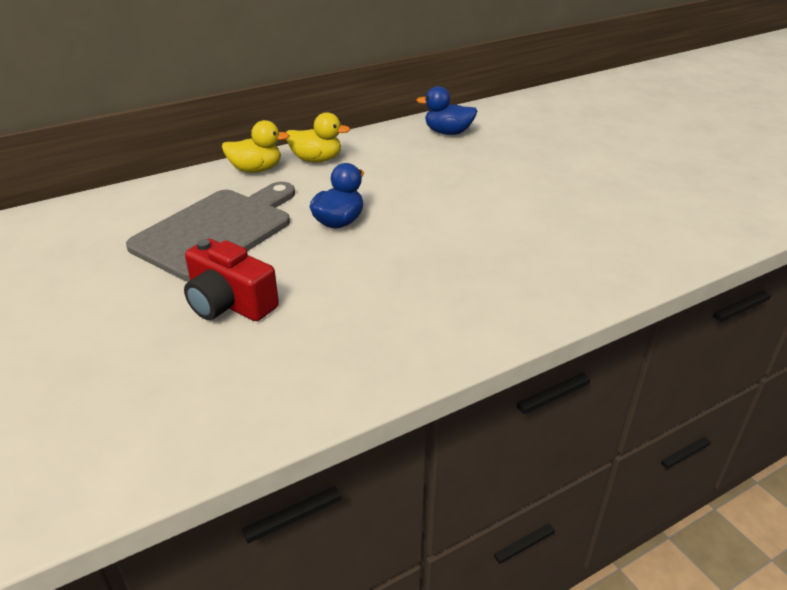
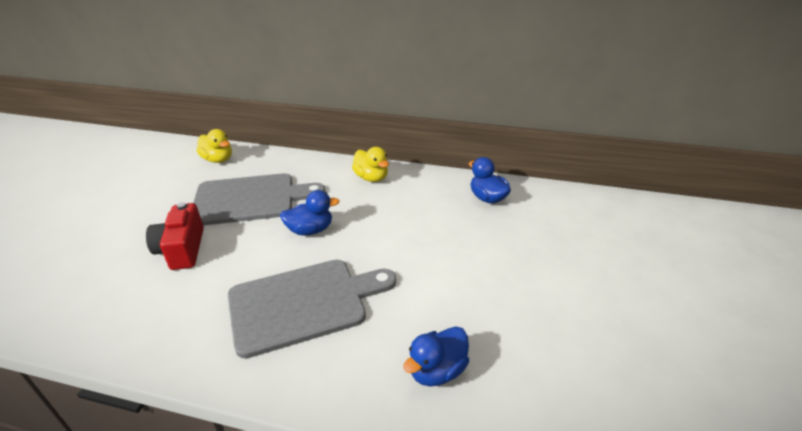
camera: 45 degrees right, 0 degrees up
(256, 170) = (330, 168): yellow duck -> yellow duck (218, 160)
(440, 269) = (303, 304): none -> grey cutting board
(606, 247) = (437, 371): none -> blue duck

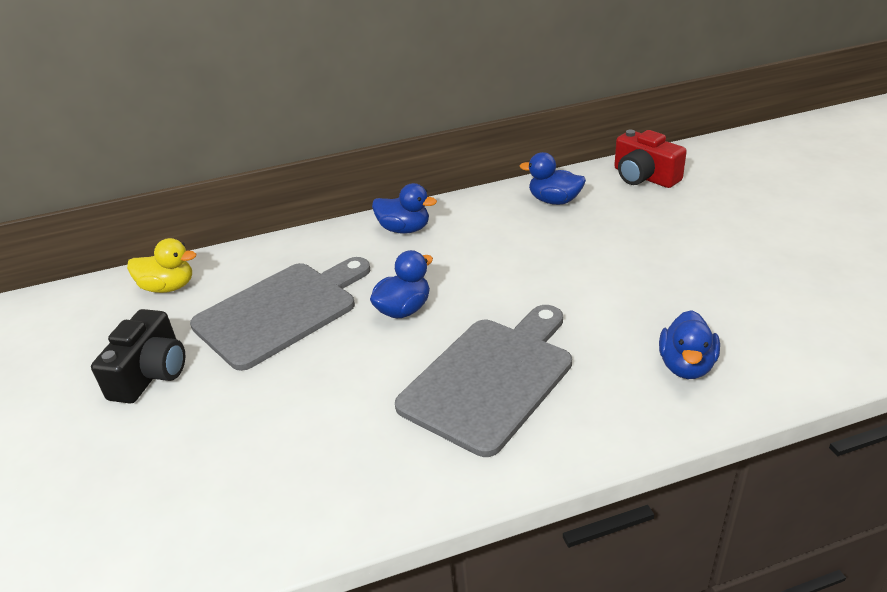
camera: 30 degrees left, 0 degrees up
(154, 205) = (151, 373): none -> black camera
(182, 249) = (267, 400): red camera -> red camera (644, 177)
(371, 178) = (404, 229): yellow duck -> blue duck

